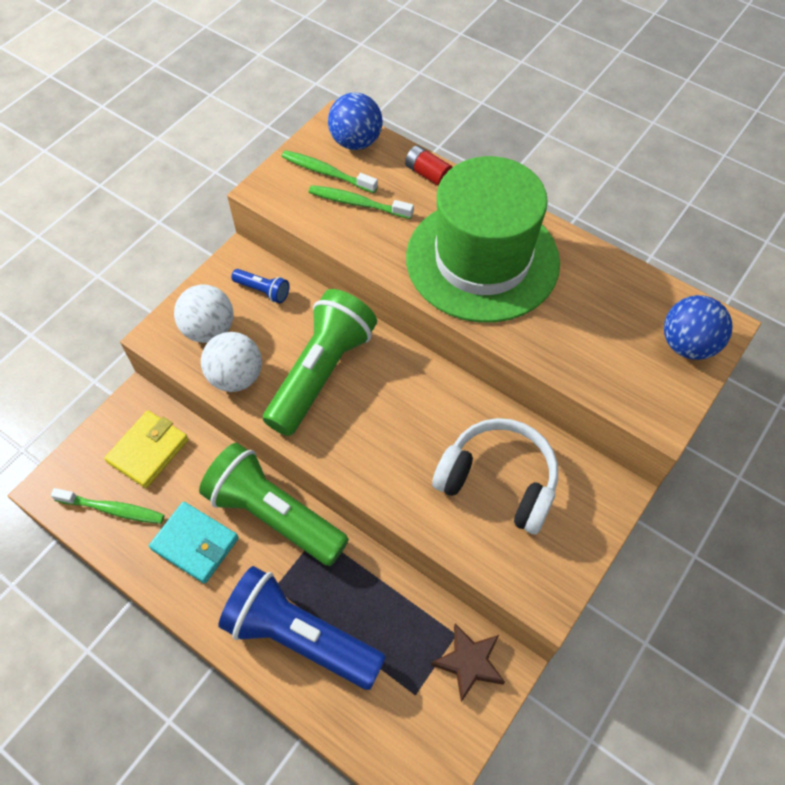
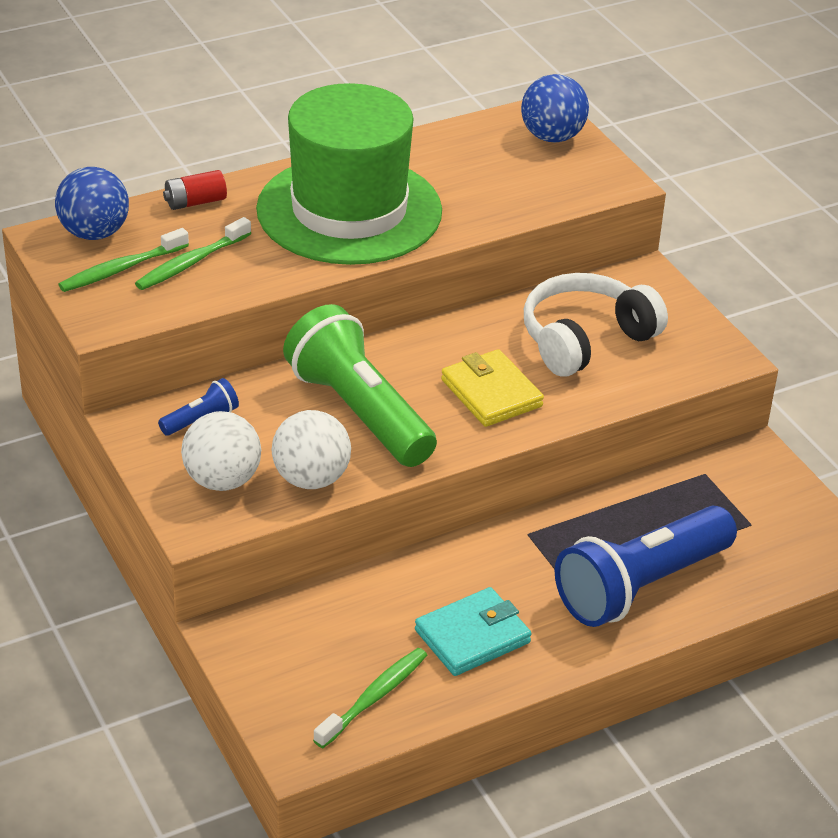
camera: 65 degrees left, 20 degrees down
(148, 451) = (312, 642): yellow wallet -> yellow wallet (491, 393)
(274, 515) = (480, 559): green flashlight -> none
(469, 663) = (739, 475): brown star -> none

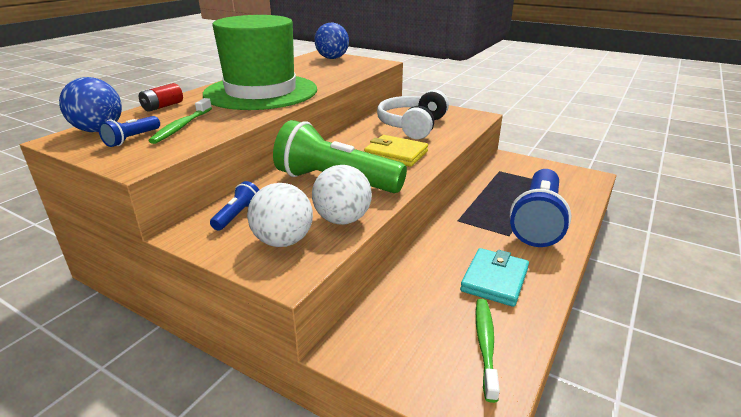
camera: 30 degrees left, 10 degrees down
(122, 269) = (132, 139): green toothbrush -> blue flashlight

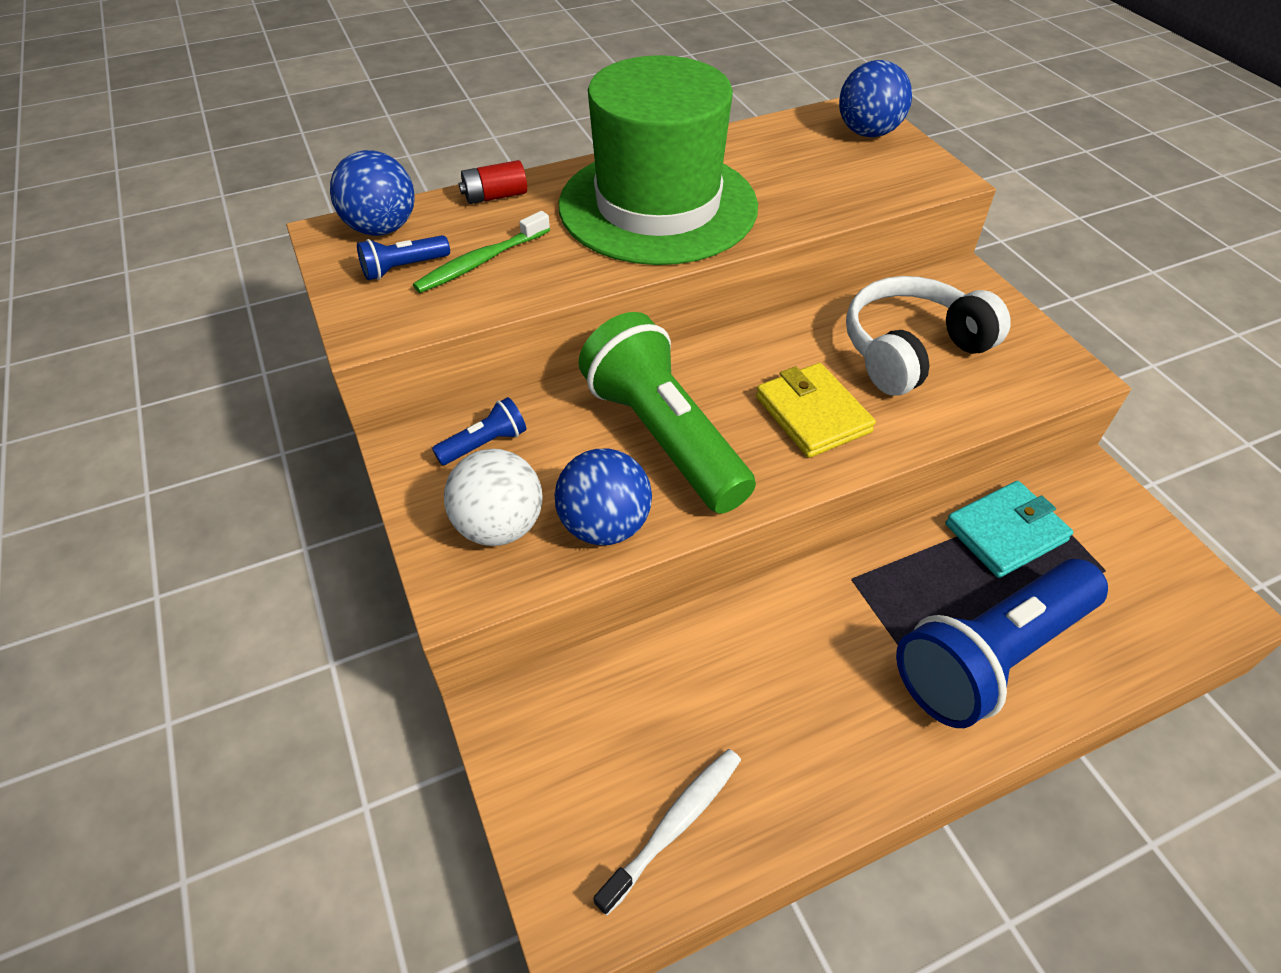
camera: 35 degrees right, 20 degrees up
(342, 220) = (604, 526): white ball -> blue ball
(485, 345) = (673, 826): green toothbrush -> white toothbrush
(494, 280) = (795, 728): turquoise wallet -> turquoise wallet (1005, 532)

